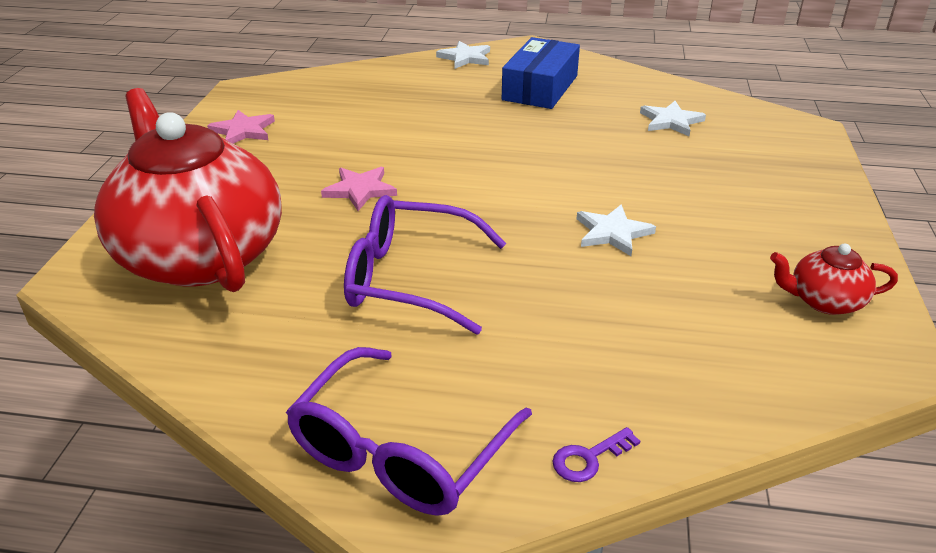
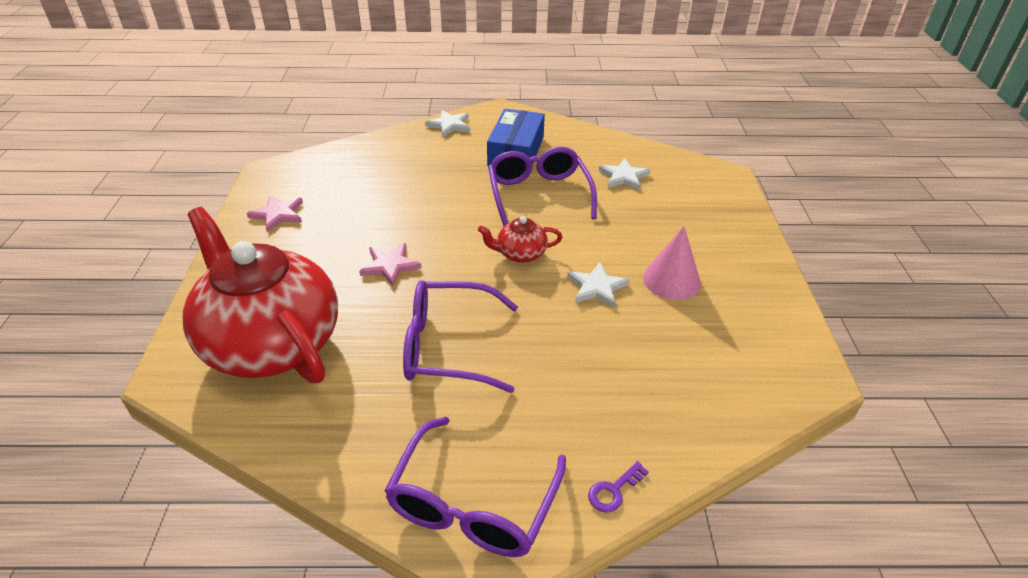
camera: 10 degrees left, 5 degrees up
(558, 132) = (538, 194): none -> purple glasses
(713, 233) = (671, 280): none -> pink cone
(824, 301) = (760, 333): red teapot -> red teapot (520, 254)

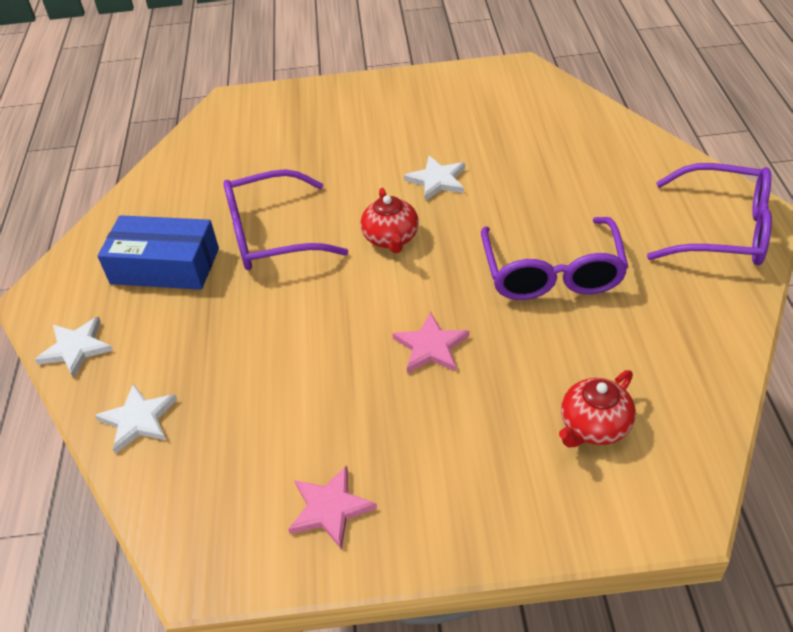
camera: 90 degrees left, 5 degrees up
(271, 342) = (594, 426): red teapot -> red teapot, size x0.41
(614, 490) = (672, 159): purple key -> none
(623, 177) = (233, 170): white star -> white star (138, 419)
(671, 280) = (417, 135): pink cone -> none

